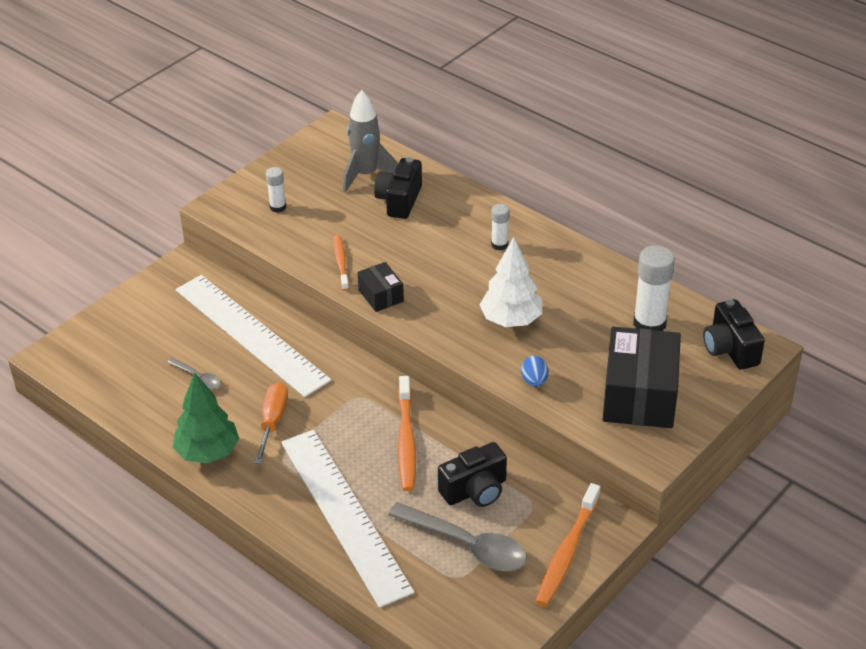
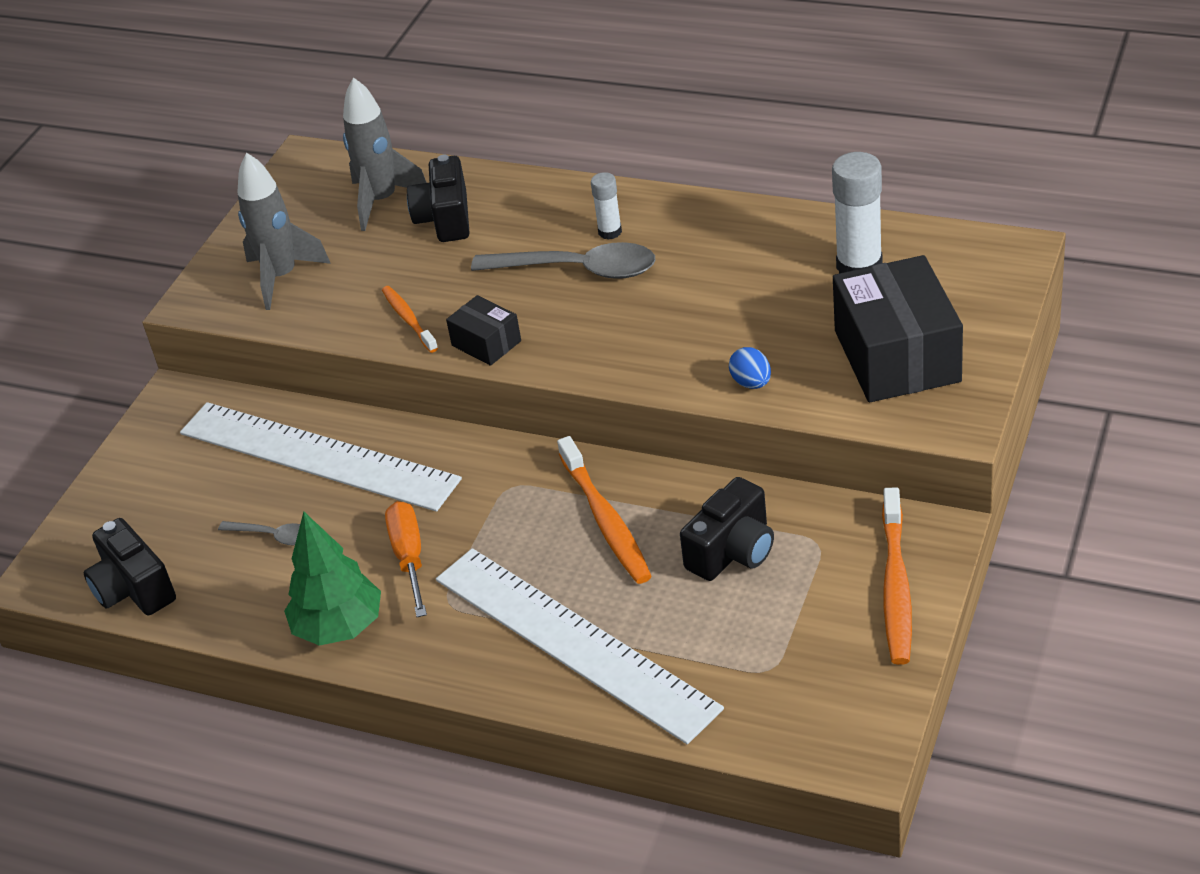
camera: 15 degrees left, 0 degrees up
(278, 207) = (282, 277): white glue stick -> grey rocket
(467, 545) = (760, 623): grey spoon -> grey spoon (577, 270)
(511, 320) = (677, 318): white tree -> none
(730, 349) = (978, 264): black camera -> black camera (134, 589)

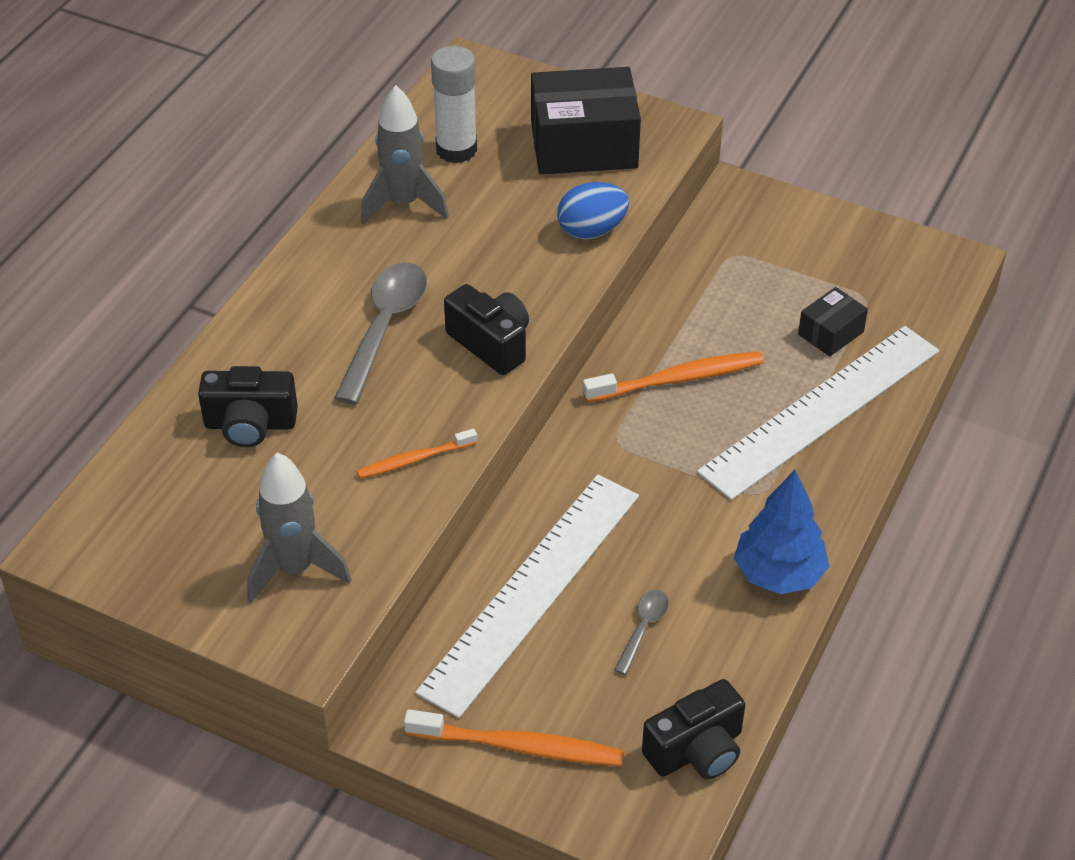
camera: 90 degrees left, 5 degrees up
(339, 627) = (778, 574): green tree -> blue tree
(382, 201) = (190, 477): grey rocket -> grey rocket (403, 204)
(409, 558) = (697, 519): orange screwdriver -> none
(486, 343) = (475, 401): black box -> black box (830, 333)
(610, 232) = (333, 300): white glue stick -> none
(732, 551) = (733, 304): black camera -> black camera (491, 343)
(751, 383) = (591, 230): blue egg -> blue egg, size x1.59
(896, 585) = (788, 220): orange toothbrush -> orange toothbrush (518, 746)

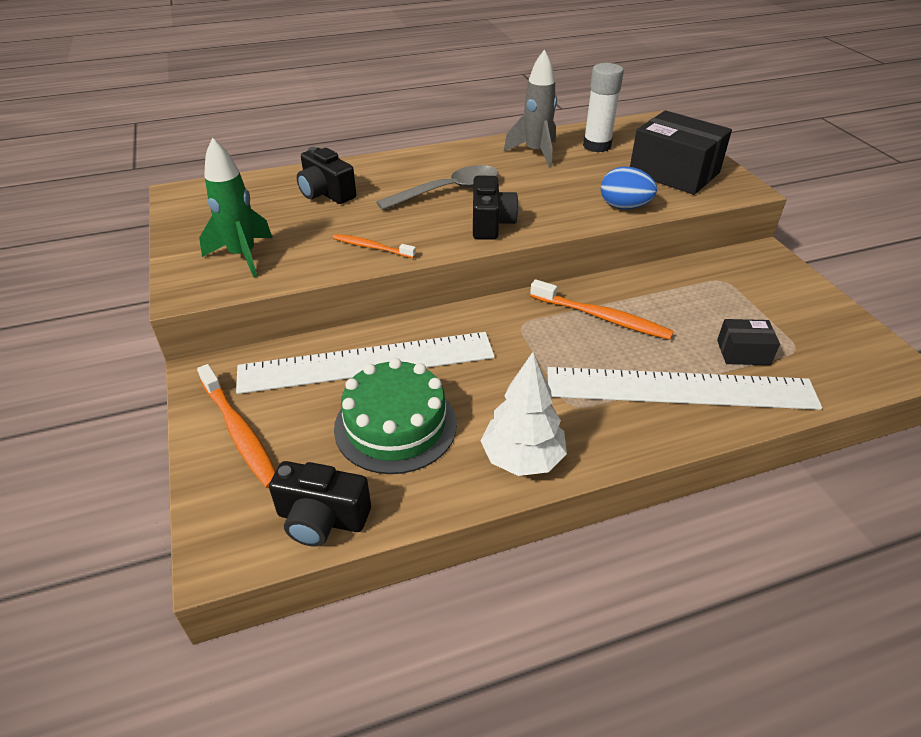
camera: 45 degrees right, 5 degrees down
(295, 569) = (243, 256): grey rocket -> green rocket
(643, 628) = (395, 425): grey spoon -> green cake
(778, 574) = (522, 458): blue tree -> white tree

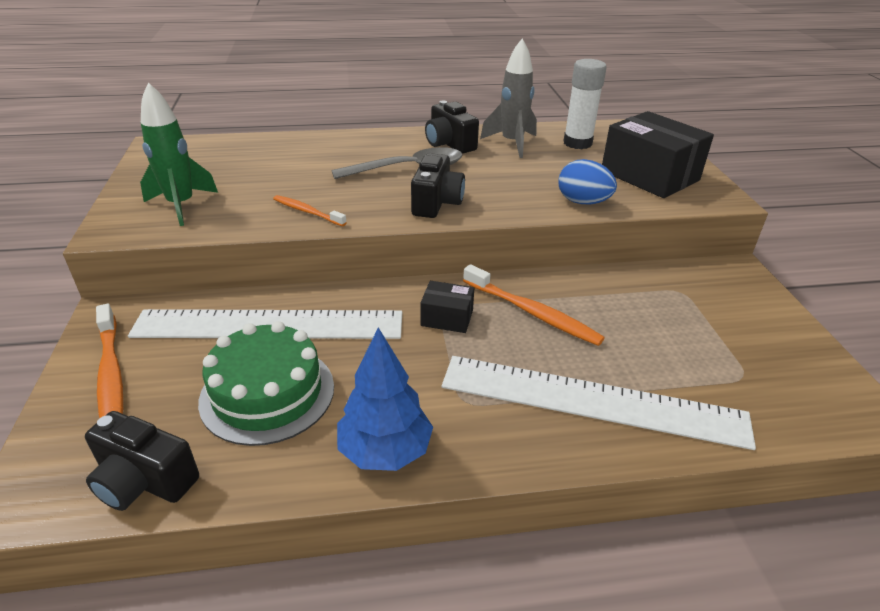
camera: 10 degrees right, 5 degrees down
(326, 193) = (290, 159): black camera -> black camera (449, 144)
(522, 458) = (385, 451): white tree -> blue tree
(743, 352) = (679, 371): black box -> black box (447, 318)

